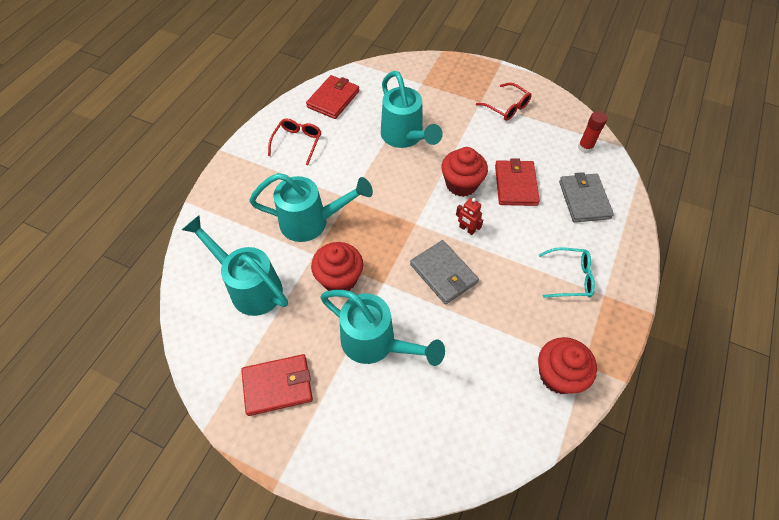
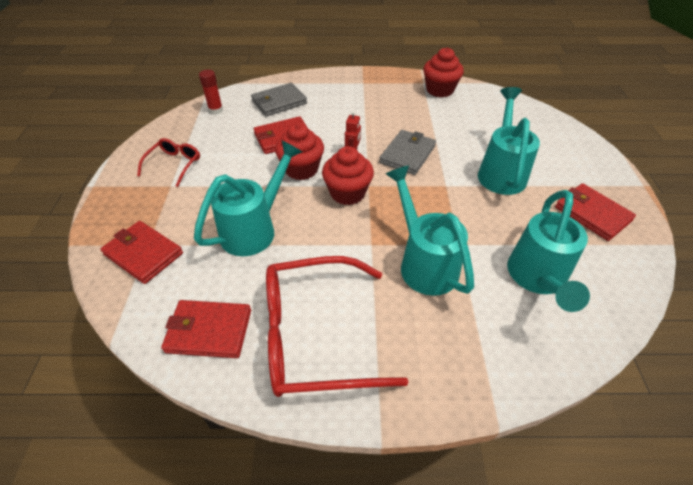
camera: 115 degrees left, 10 degrees down
(297, 142) = (314, 335): red glasses -> red glasses, size x2.02
(339, 278) = (467, 214): red cupcake -> red cupcake (347, 193)
(414, 80) = (143, 254): none -> red wallet
(570, 277) = (360, 97): turquoise glasses -> none

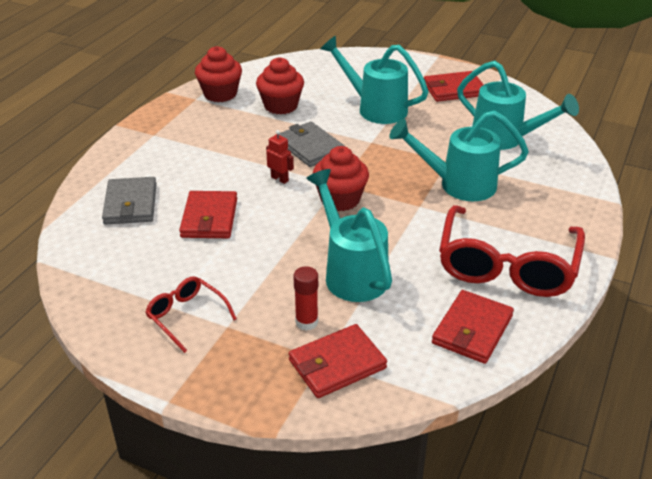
camera: 65 degrees left, 10 degrees down
(216, 110) = (94, 260): red glue stick -> red glue stick (306, 322)
(301, 169) = (278, 219): red cupcake -> red cupcake (281, 106)

